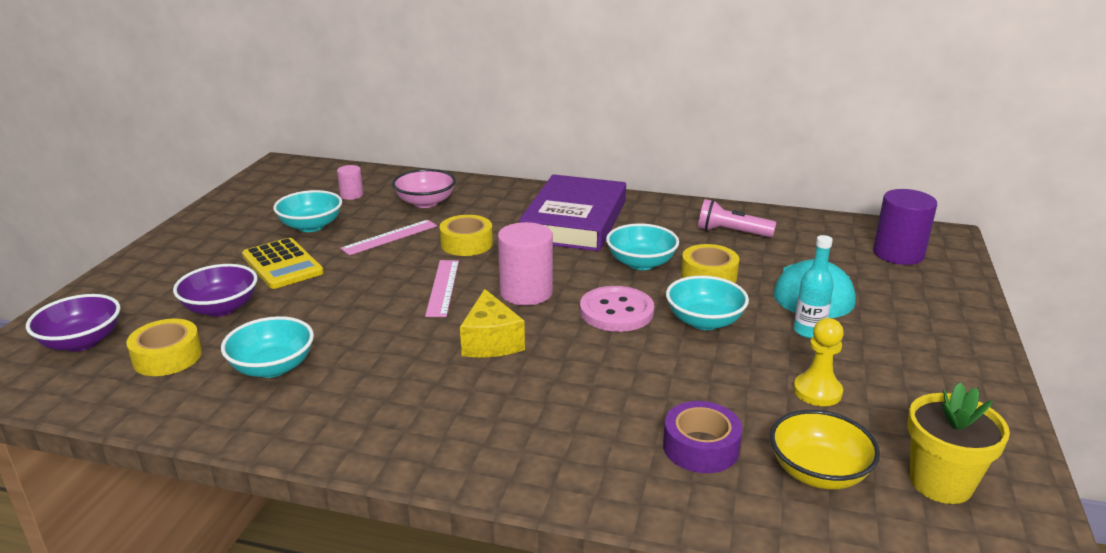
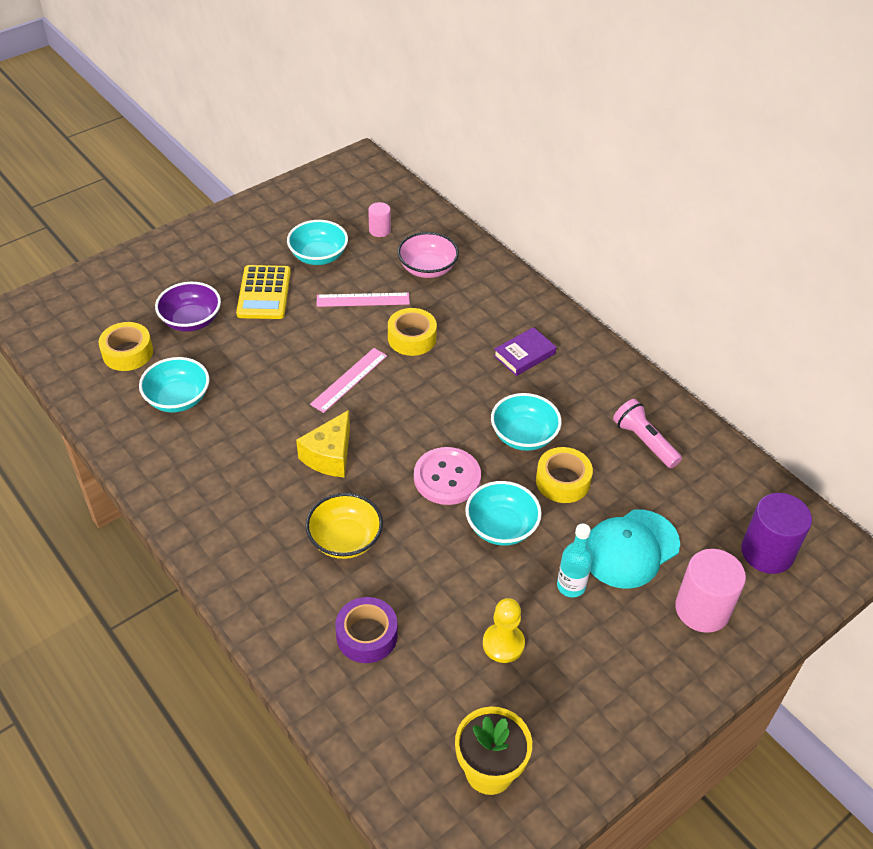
camera: 35 degrees right, 20 degrees up
(82, 342) = (92, 310): purple bowl -> none
(526, 292) = (402, 419): pink cylinder -> pink cylinder (702, 609)
(574, 221) = (524, 354): purple book -> purple book, size x0.45
(818, 472) = (418, 706): yellow bowl -> yellow bowl (345, 539)

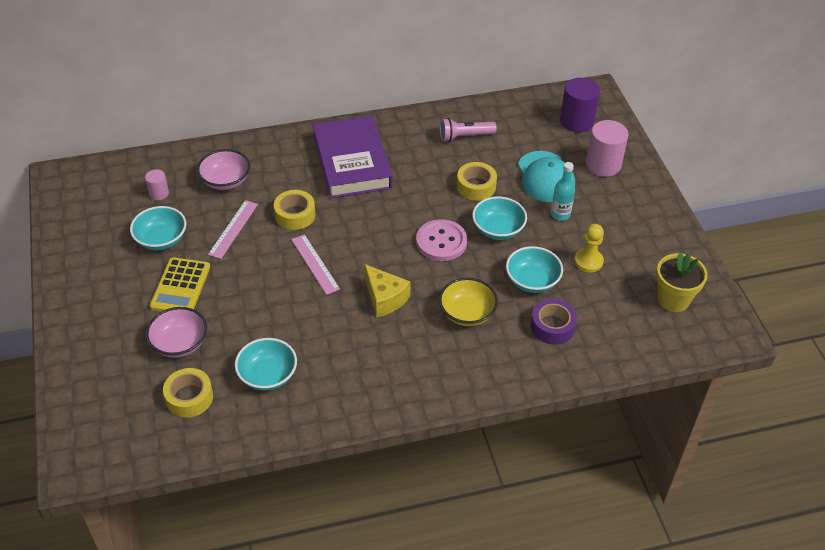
camera: 65 degrees left, 0 degrees up
(191, 320) = (179, 343): purple bowl -> pink bowl
(264, 293) = (180, 287): yellow calculator -> yellow calculator turned 75 degrees clockwise
(524, 354) = (352, 162): purple book -> purple book, size x2.25
(524, 436) = (426, 190): turquoise bowl -> turquoise bowl (532, 281)

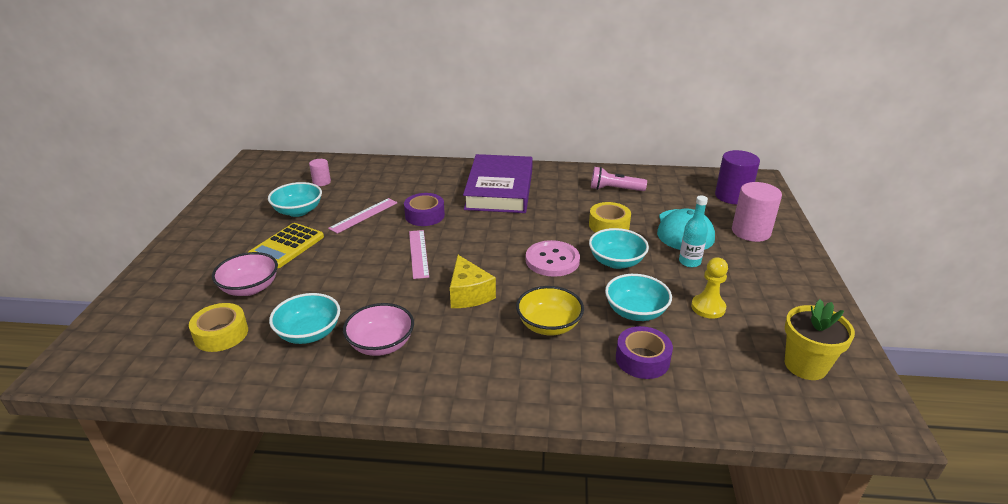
camera: 20 degrees right, 15 degrees down
(226, 181) = (382, 183): pink bowl -> pink bowl (381, 344)
(295, 215) = (424, 215): yellow tape -> purple tape

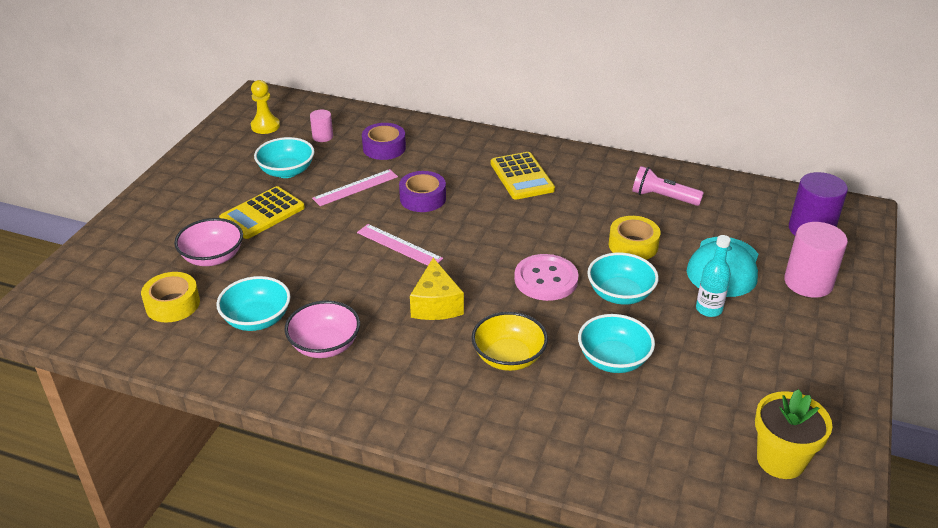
camera: 15 degrees right, 5 degrees up
(418, 253) = (399, 245): pink ruler -> pink ruler turned 60 degrees counterclockwise
(499, 189) = (521, 177): purple book -> yellow calculator
(642, 359) = (595, 416): purple tape -> purple tape (384, 148)
(708, 307) = (701, 370): yellow pawn -> yellow pawn (265, 126)

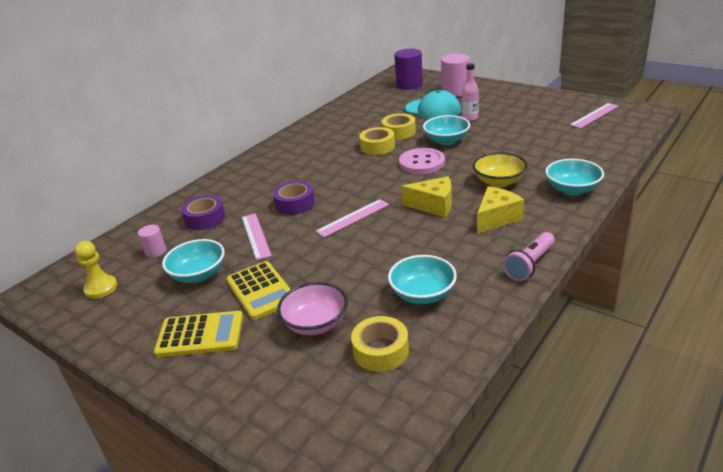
camera: 70 degrees left, 5 degrees down
(325, 345) = (467, 258): pink bowl -> none
(413, 362) = (496, 218): none -> yellow cheese
(521, 177) = (295, 162): yellow calculator -> yellow calculator (200, 335)
(581, 234) = (377, 147): none -> yellow tape
(613, 359) = (508, 149): turquoise bowl -> turquoise bowl (572, 189)
(663, 197) = (353, 118): pink flashlight -> pink flashlight (529, 265)
(709, 309) = (470, 118): turquoise bottle -> pink bottle
(780, 460) = (594, 115): yellow flower pot -> pink ruler

